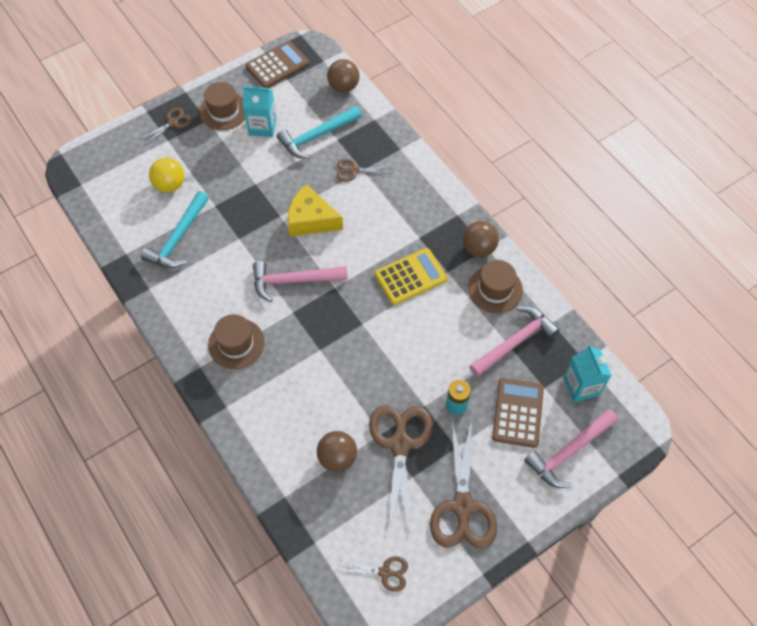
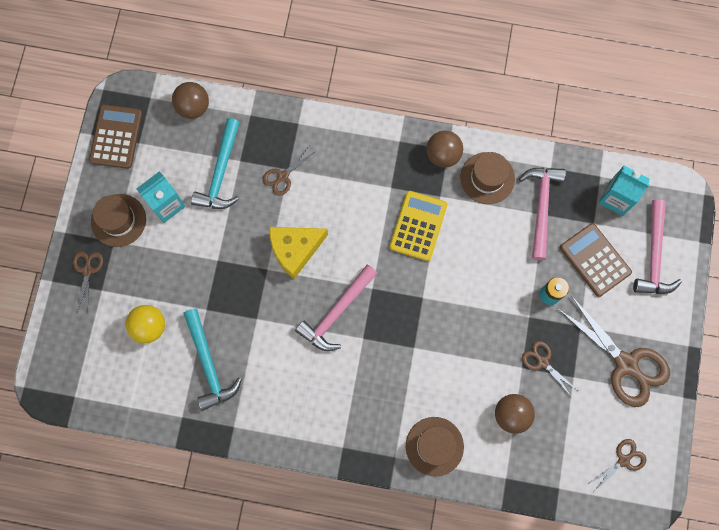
camera: 45 degrees left, 15 degrees up
(236, 343) = (349, 403): brown hat -> brown hat (434, 446)
(400, 445) = (542, 362): brown scissors -> brown scissors, size x0.51

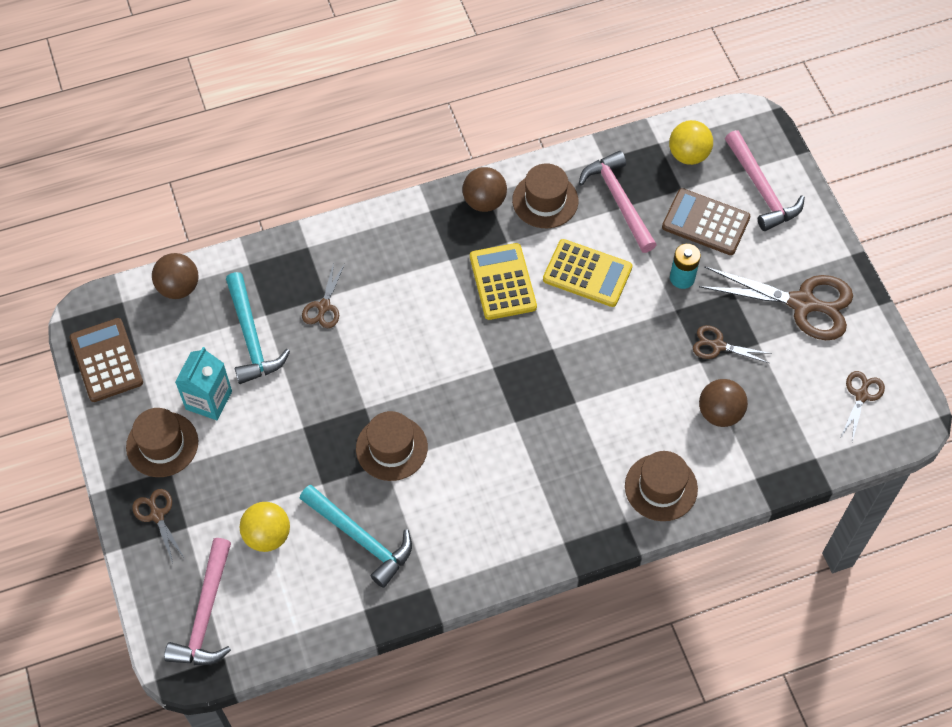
camera: 30 degrees left, 15 degrees down
(267, 310) = (391, 448): none -> brown hat
(295, 250) = (384, 372): yellow cheese -> none
(336, 312) = (470, 411): pink hammer -> pink hammer (205, 614)
(482, 253) = (587, 273): none -> yellow calculator
(616, 198) = (688, 155): turquoise carton -> yellow ball

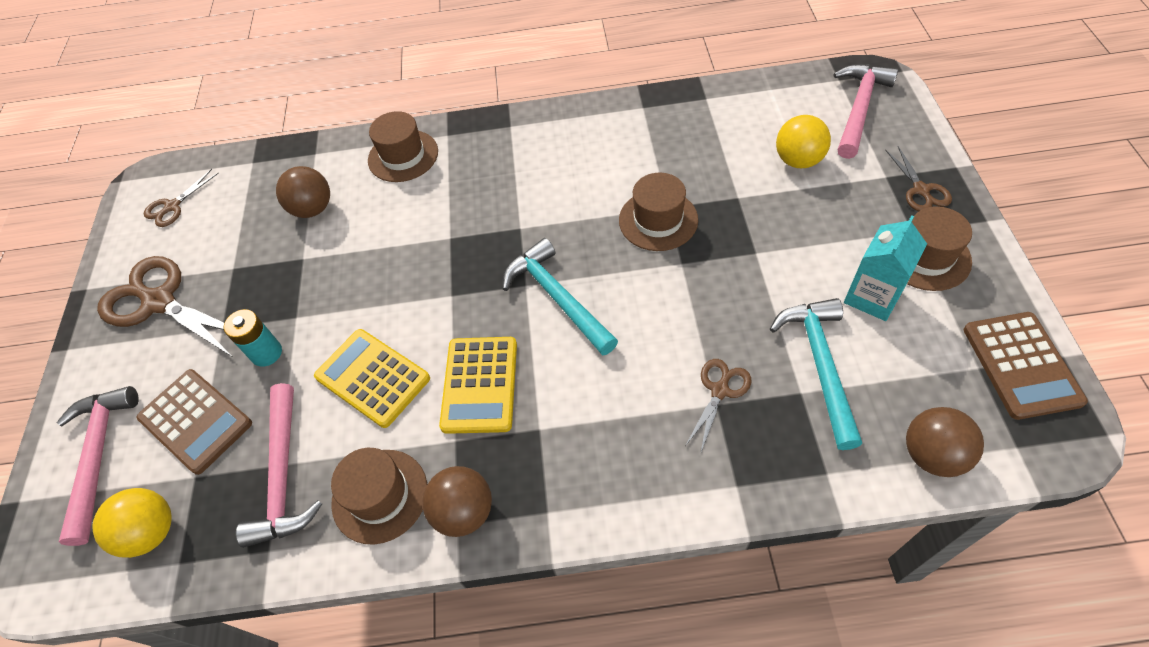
camera: 160 degrees left, 5 degrees down
(361, 539) = (702, 148): turquoise hammer -> turquoise hammer (557, 297)
(718, 346) = (274, 272): brown scissors -> none

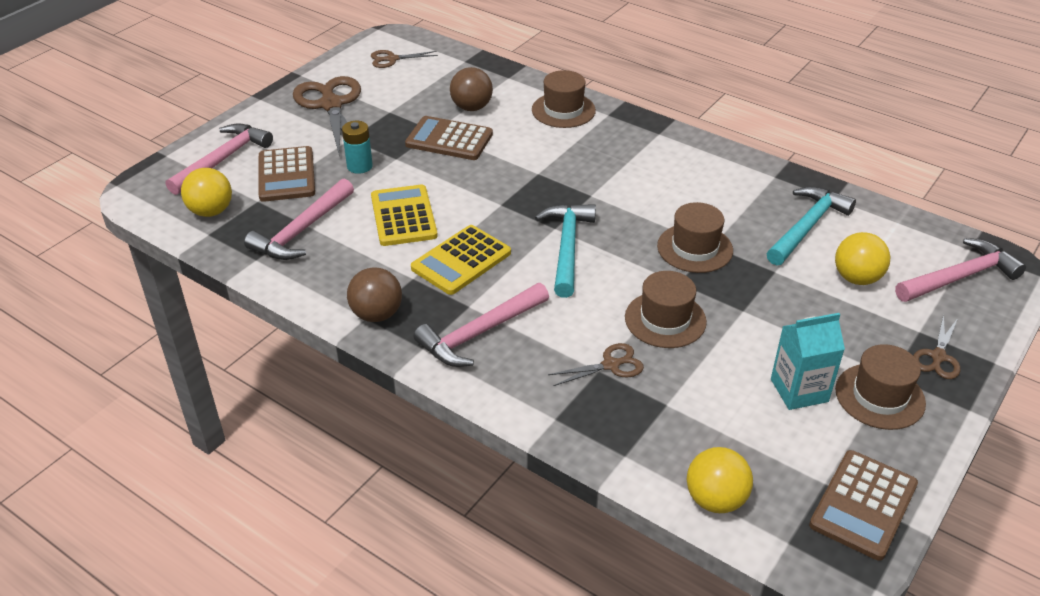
camera: 35 degrees right, 15 degrees down
(327, 259) = (449, 139): none -> brown calculator
(380, 495) = (340, 275): brown hat -> brown hat (665, 319)
(579, 451) = (479, 333): none -> pink hammer
(820, 364) = (702, 399): turquoise hammer -> turquoise hammer (807, 226)
(932, 454) = (715, 499): brown ball -> yellow ball

